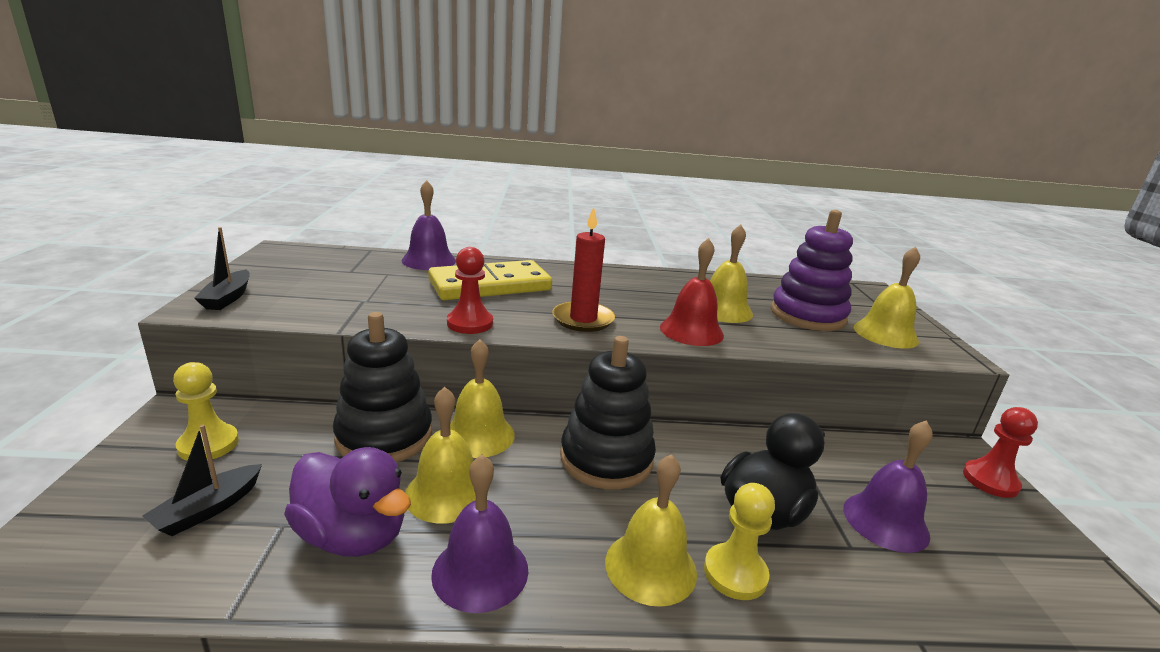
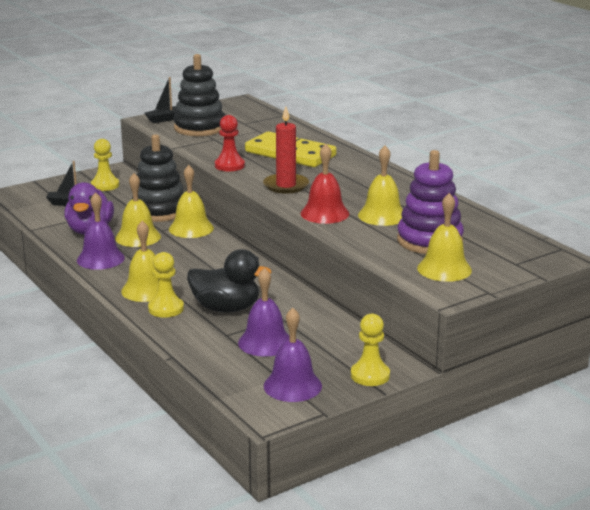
camera: 60 degrees right, 0 degrees up
(429, 260) = (297, 130): purple bell -> purple bell (292, 386)
(606, 459) = (216, 261): black stacking toy -> black stacking toy (199, 128)
(990, 480) = (370, 375): red pawn -> yellow pawn

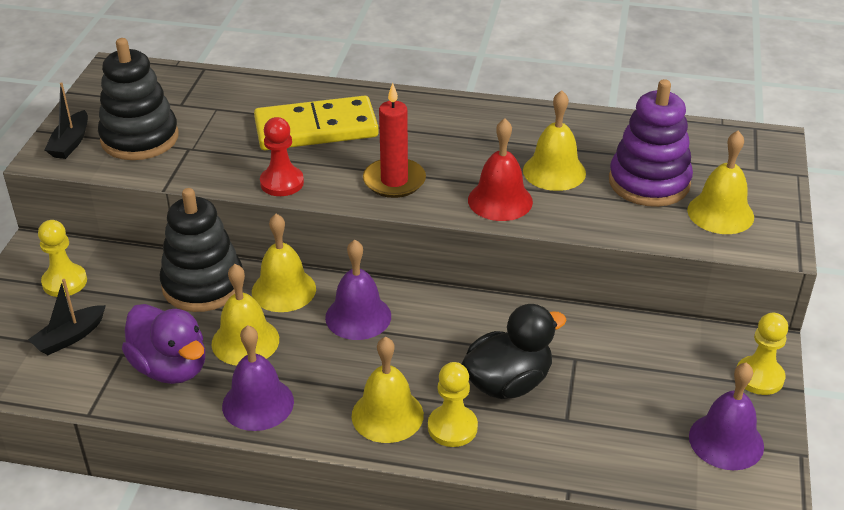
camera: 45 degrees left, 15 degrees up
(265, 342) = (615, 402): purple bell -> purple bell (358, 316)

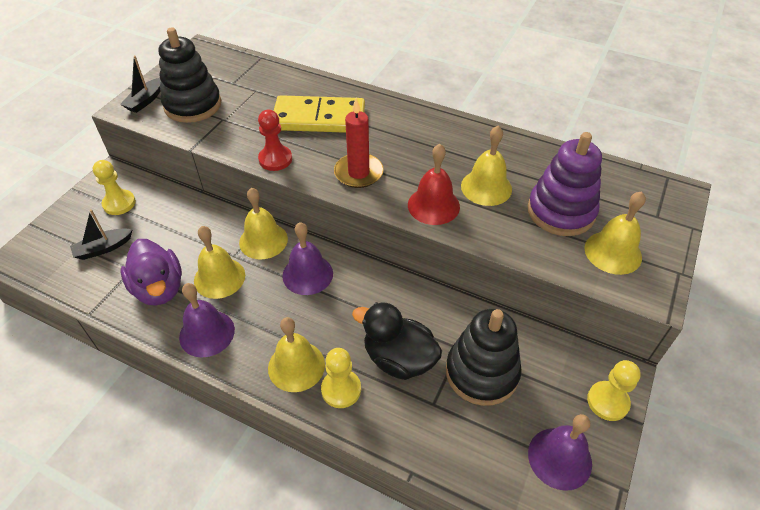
camera: 15 degrees right, 10 degrees up
(203, 285) = (209, 224): black stacking toy -> black stacking toy (481, 372)
(508, 383) = (398, 359): black duck -> black duck turned 135 degrees counterclockwise

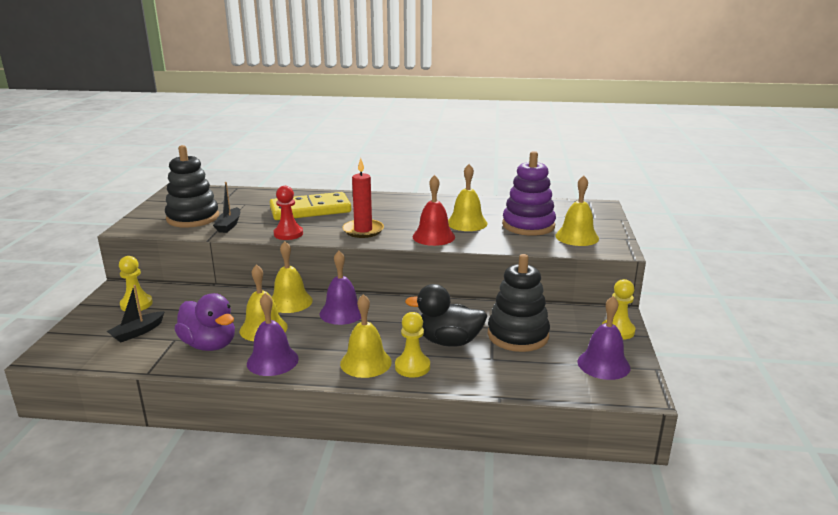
camera: 20 degrees left, 25 degrees down
(145, 101) = (146, 221): black boat -> black boat (229, 225)

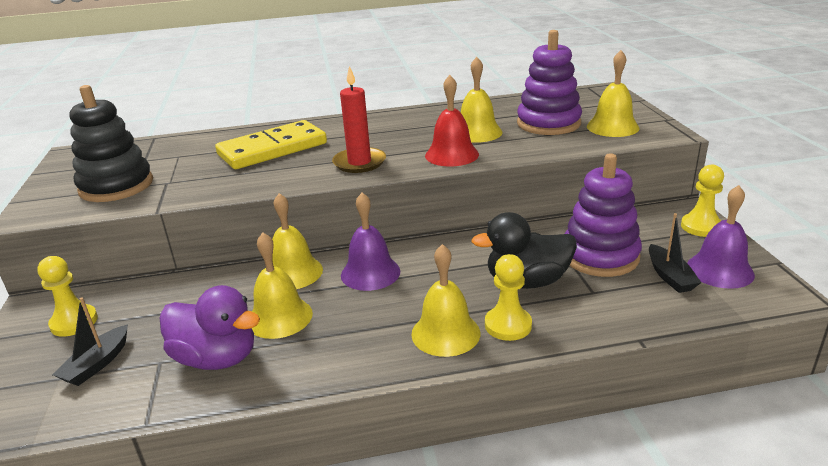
camera: 15 degrees left, 5 degrees up
(229, 225) = (175, 187): black boat -> black boat (670, 276)
(272, 361) = (320, 360): purple bell -> none
(288, 234) = (265, 184): red pawn -> none
(518, 335) = (600, 256): black stacking toy -> purple stacking toy

